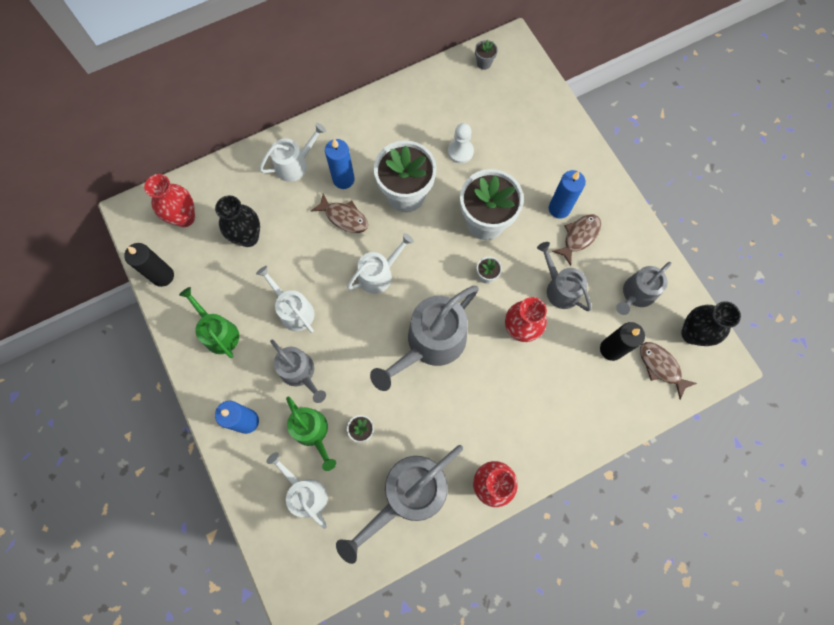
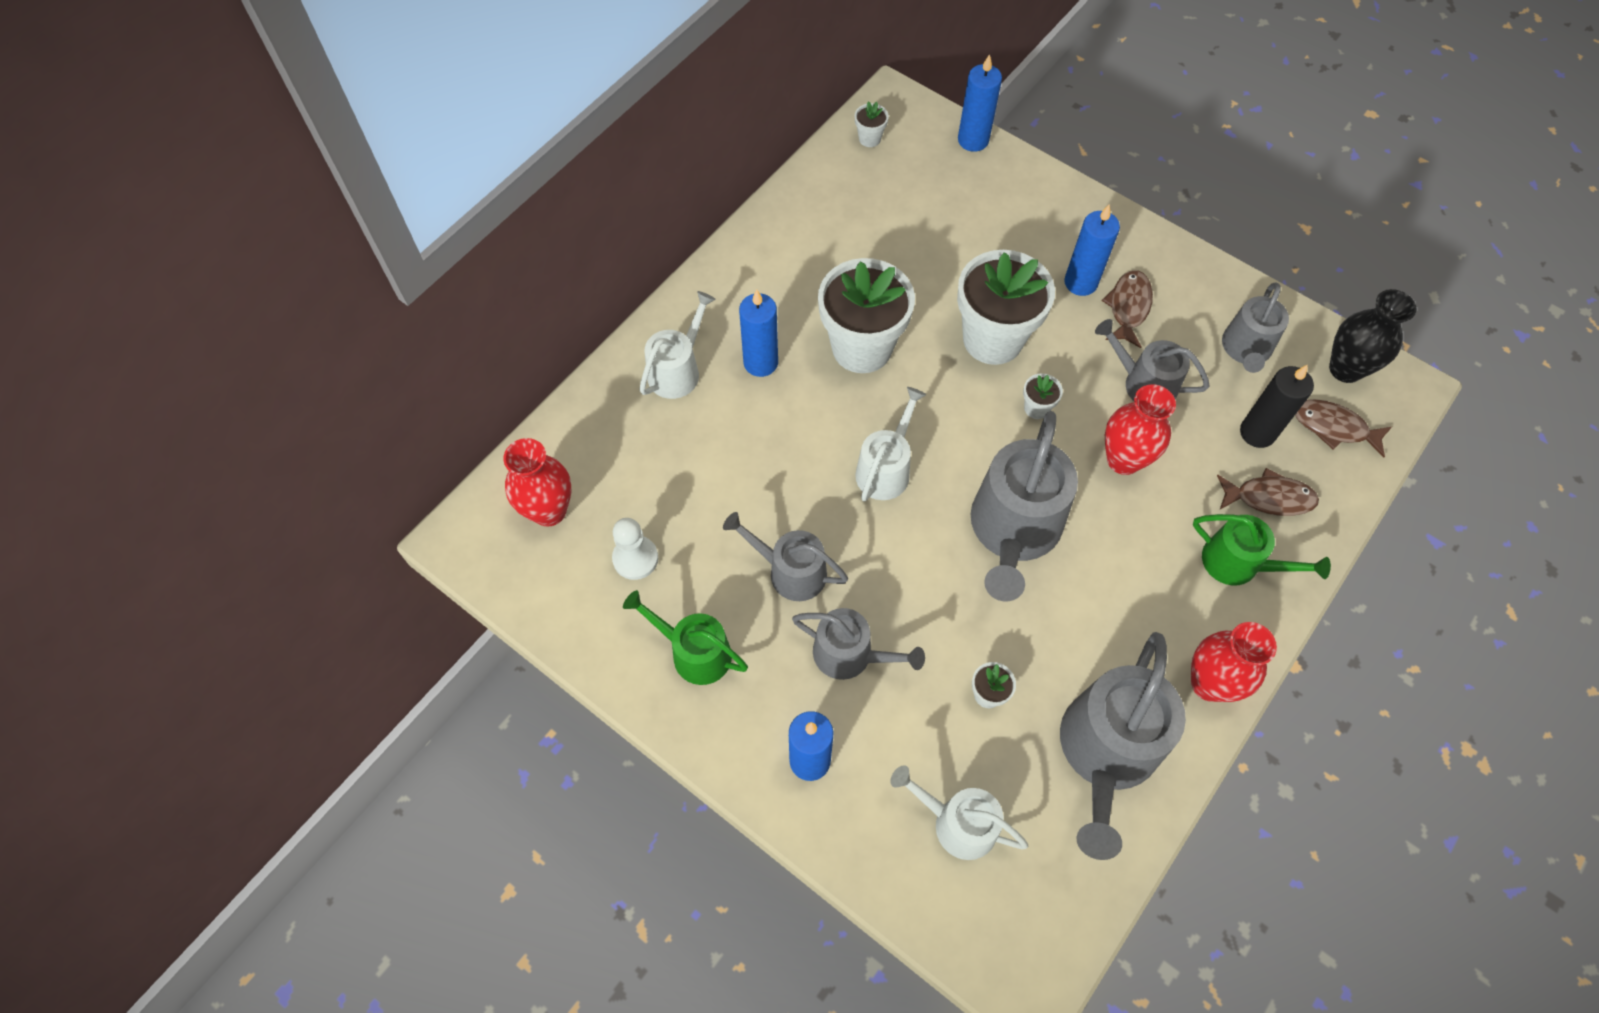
camera: 25 degrees left, 10 degrees down
(163, 276) = (561, 608): black candle -> none
(248, 237) = (663, 498): black vase -> none
(294, 310) = (790, 571): white watering can -> grey watering can
(312, 432) = (917, 730): green watering can -> green watering can (1238, 563)
(344, 217) = (791, 413): brown fish -> brown fish (1269, 498)
(460, 151) = (904, 262): white pawn -> white pawn (635, 558)
(484, 63) = (869, 138): grey flower pot -> white flower pot
(546, 89) = (973, 140): none -> blue candle

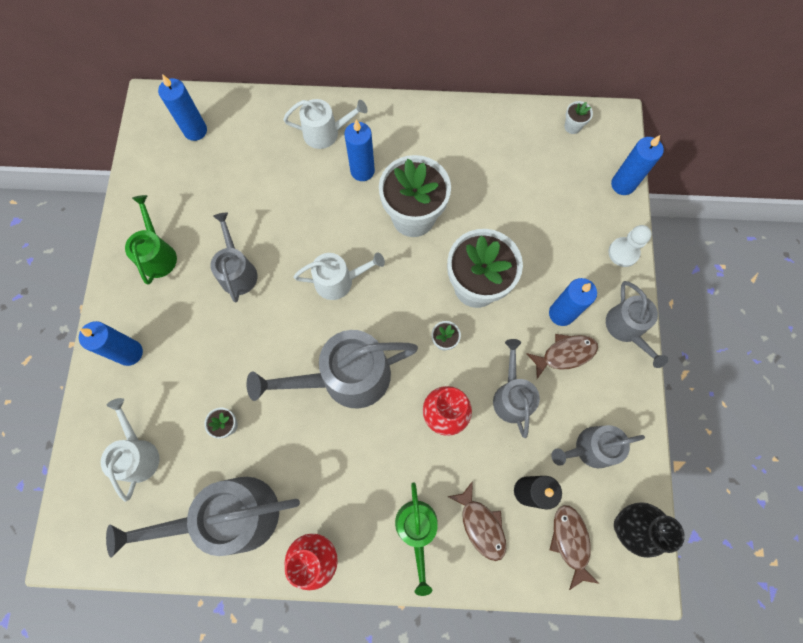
camera: 55 degrees right, 10 degrees up
(549, 510) = (195, 131): red vase -> blue candle
(635, 558) = (194, 190): white pawn -> white pawn (623, 252)
(850, 654) = (206, 334): grey watering can -> grey watering can (626, 328)

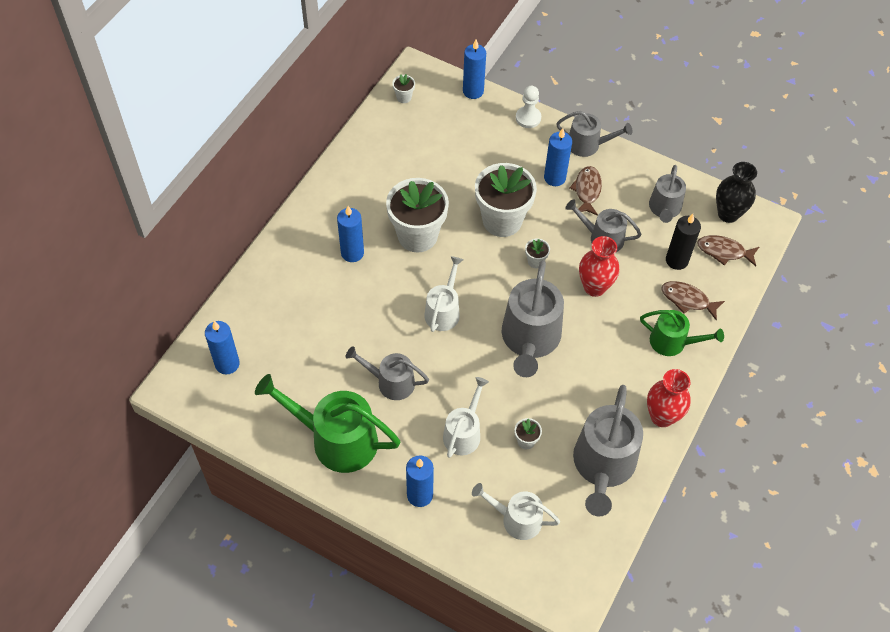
camera: 65 degrees left, 15 degrees down
(158, 255) = (337, 440): green watering can -> green watering can, size x1.70
(325, 133) = (298, 264): white watering can -> white watering can (463, 433)
(481, 525) = (688, 300): brown fish -> brown fish turned 150 degrees counterclockwise

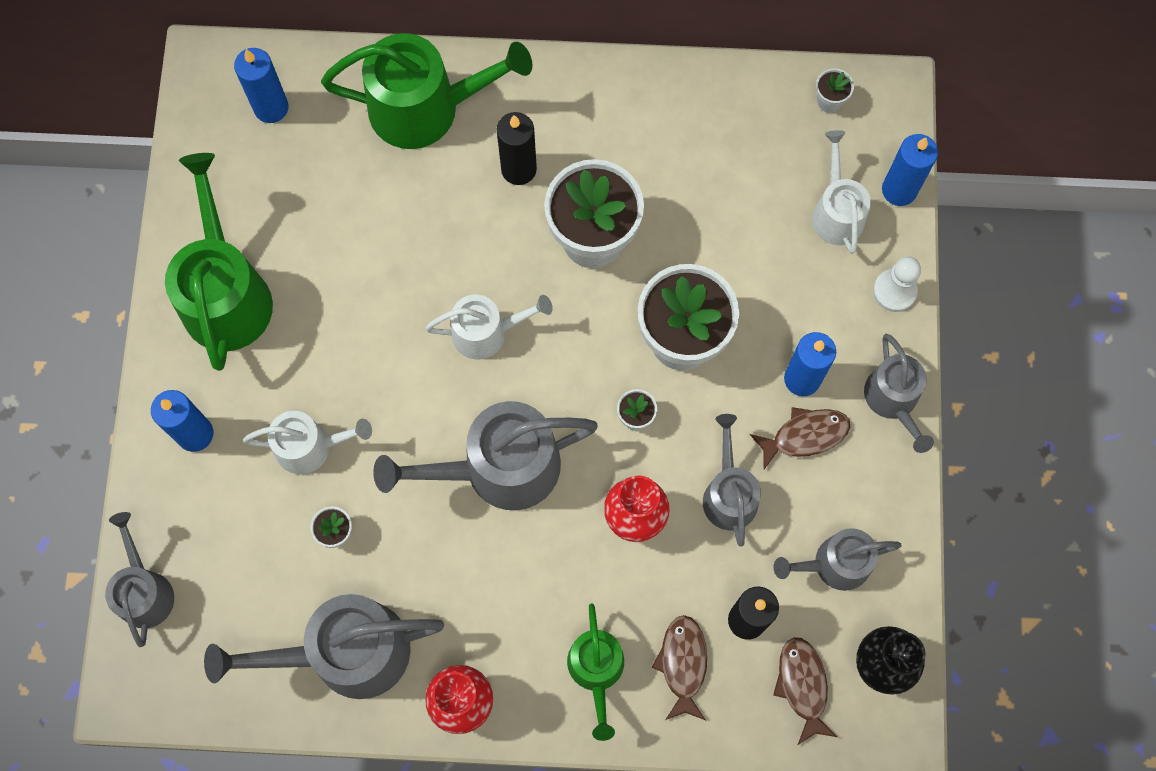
camera: 65 degrees right, 15 degrees up
(283, 283) = (425, 108): none -> green watering can
(352, 253) = (518, 169): blue candle -> black candle
(391, 382) = (342, 319): grey watering can -> grey watering can (145, 591)
(517, 519) = (215, 572): white watering can -> white watering can (836, 212)

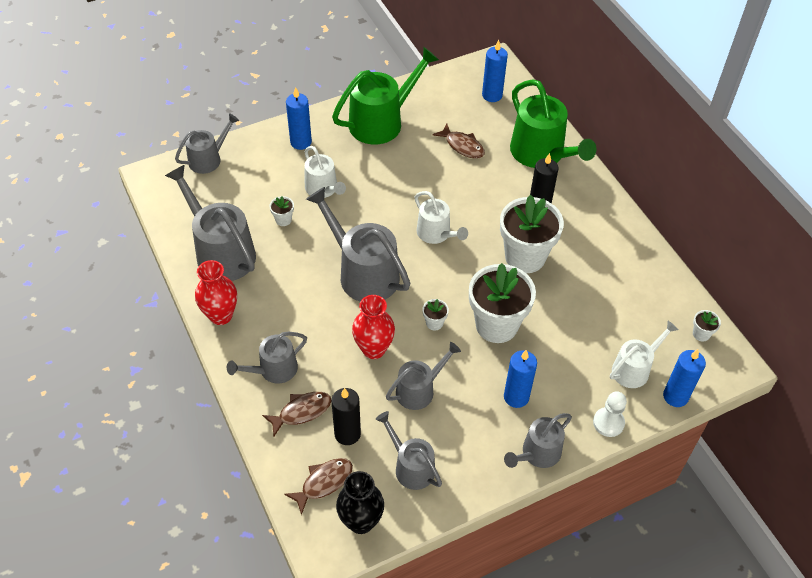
camera: 60 degrees right, 20 degrees down
(596, 670) = (274, 370): green watering can -> grey watering can
(805, 436) = (481, 414): brown fish -> brown fish (462, 146)

